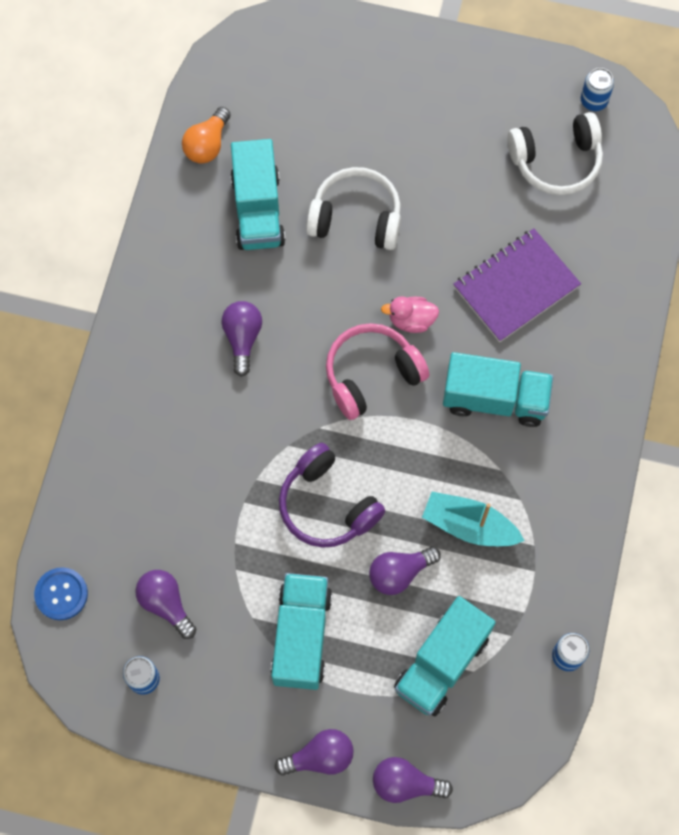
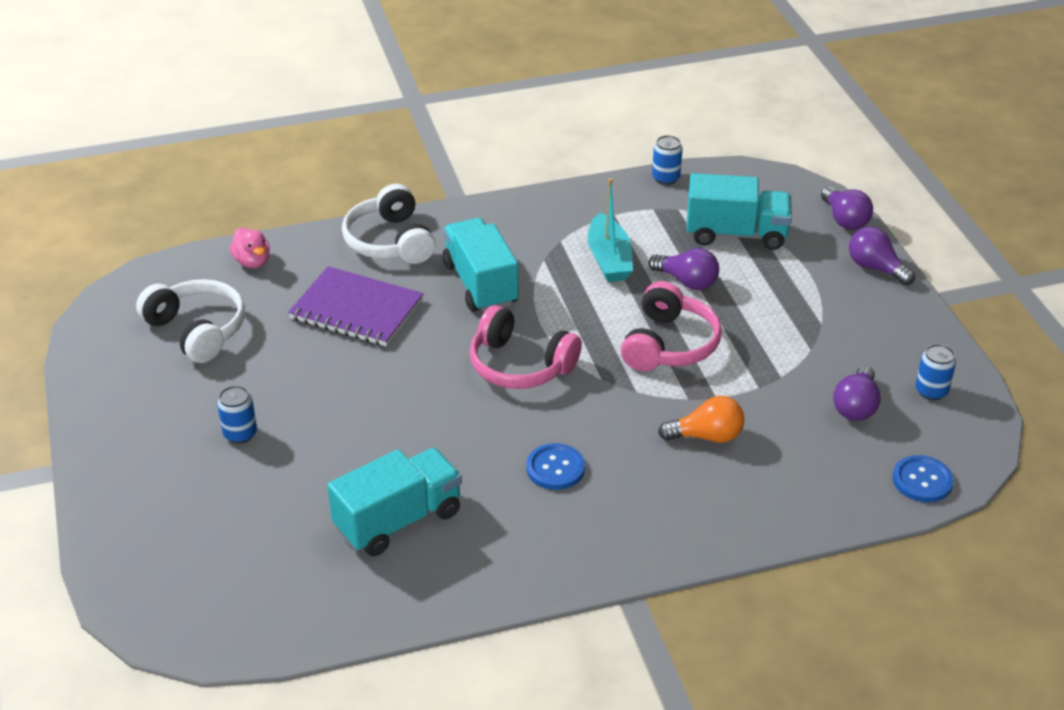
camera: 120 degrees left, 30 degrees down
(207, 145) = (342, 601): orange light bulb -> orange light bulb (706, 436)
(242, 338) = (555, 468): purple light bulb -> blue button
(301, 636) = (795, 314): turquoise truck -> none
(327, 505) = (669, 344): purple headphones -> pink headphones
(356, 218) = (355, 441): white headphones -> white headphones (390, 241)
(411, 320) = (442, 361): pink duck -> pink duck (252, 262)
(593, 101) = (109, 329): blue can -> blue can (240, 434)

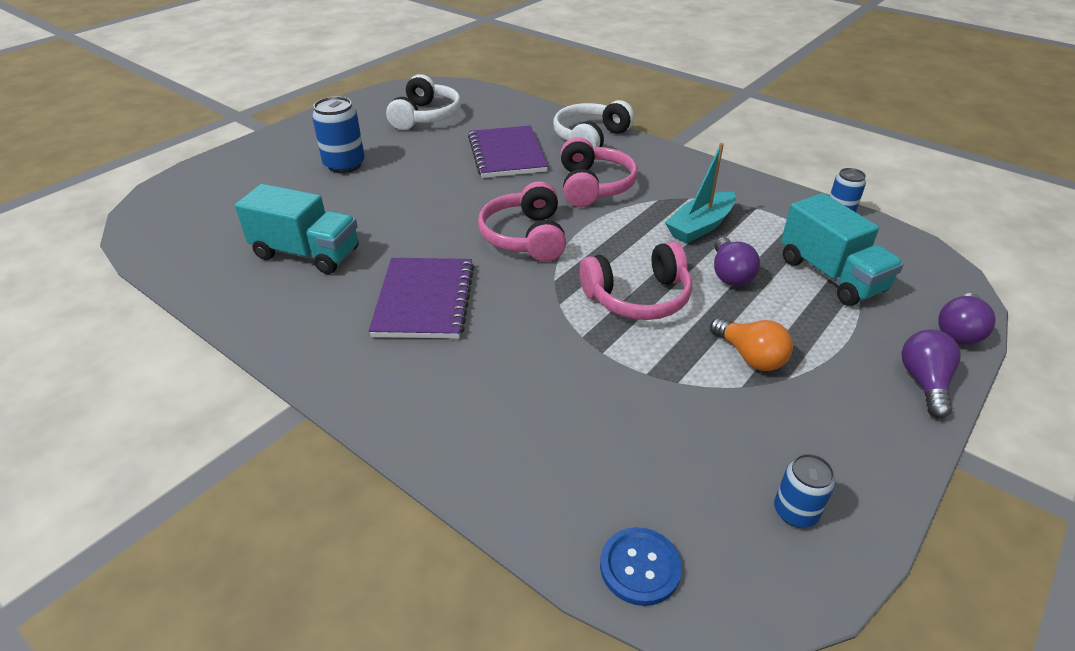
camera: 55 degrees right, 0 degrees up
(240, 434) = (344, 165): blue can -> blue can, size x1.62
(252, 262) = (509, 107): pink duck -> none
(480, 284) = (593, 186): turquoise truck -> pink headphones
(555, 468) = (424, 300): blue button -> purple notebook
(706, 436) = (544, 367): orange light bulb -> orange light bulb (750, 356)
(856, 406) = (698, 456): purple light bulb -> none

